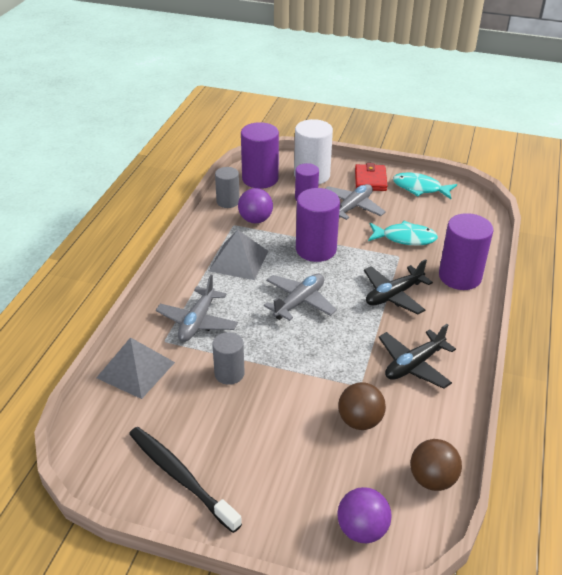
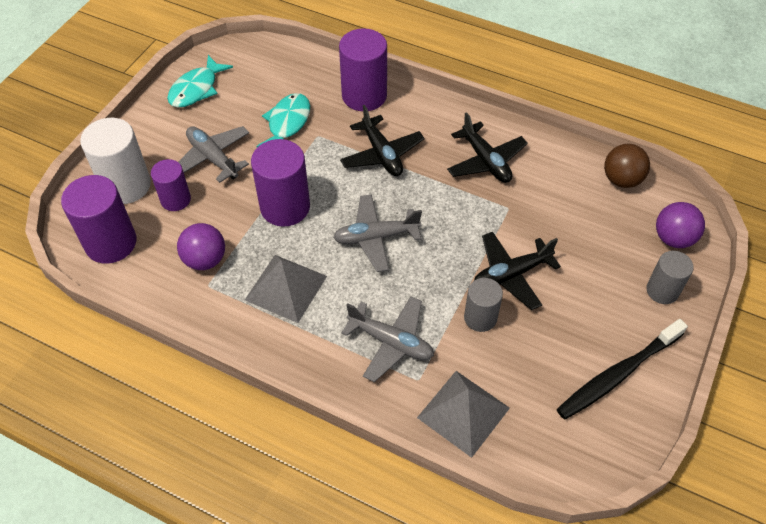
camera: 80 degrees left, 15 degrees up
(228, 201) = (152, 286): grey cylinder -> grey cylinder (662, 290)
(280, 392) = (511, 274): none -> black plane
(299, 302) = (375, 237): grey plane -> grey plane turned 60 degrees counterclockwise
(360, 421) = (554, 216): brown ball -> none
(370, 180) = (161, 129): red wallet -> none

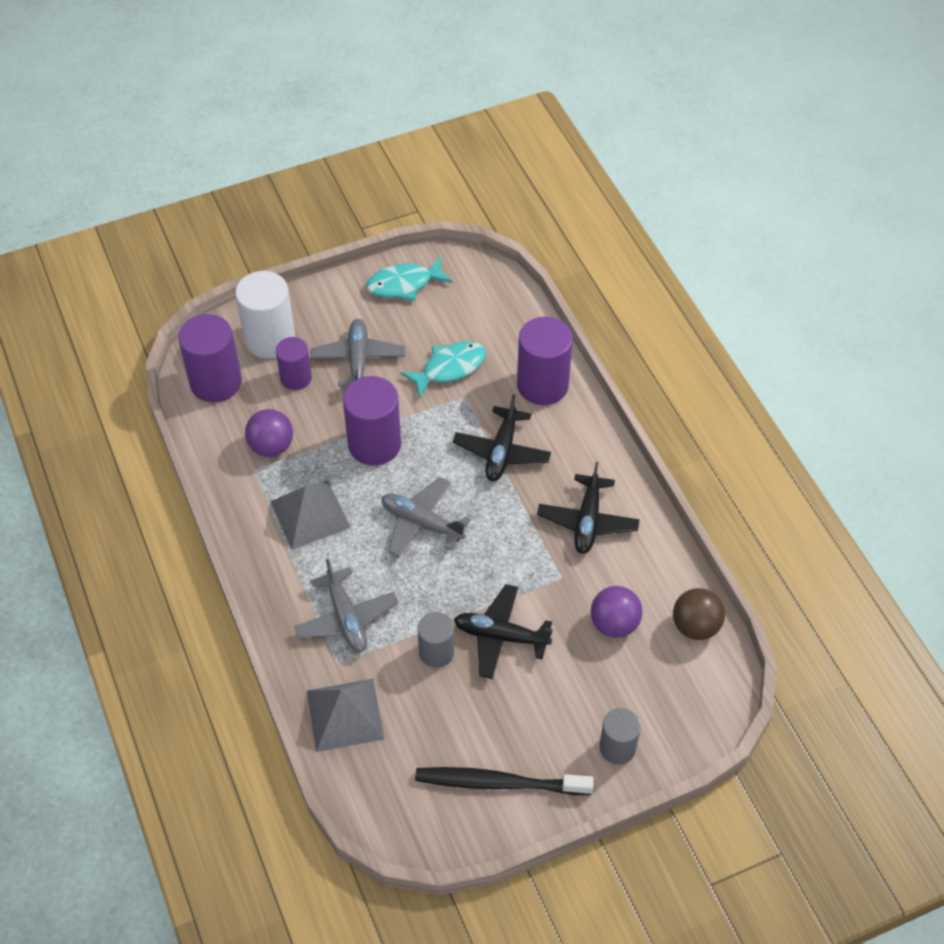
camera: 40 degrees right, 0 degrees up
(673, 238) = (682, 712): purple ball -> purple ball (614, 624)

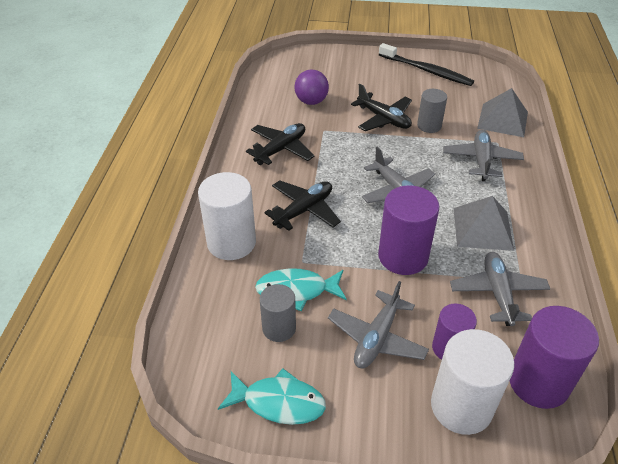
camera: 150 degrees left, 10 degrees down
(271, 446) = (497, 293): purple ball -> grey plane
(542, 385) = (231, 242): purple cylinder -> white cylinder
(617, 747) = (354, 62): grey cylinder -> grey cylinder (279, 328)
(695, 626) = (267, 86): brown ball -> none

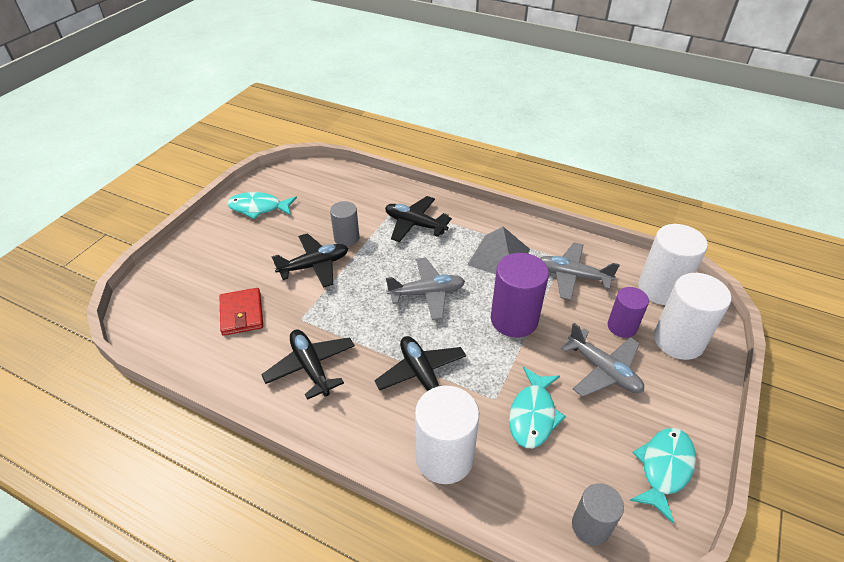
camera: 70 degrees left, 0 degrees up
(279, 328) = (577, 444): grey cylinder -> grey cylinder (590, 526)
(311, 101) = (242, 314): purple ball -> red wallet
(426, 70) = (259, 208): black toothbrush -> turquoise fish
(481, 160) = (415, 224): grey plane -> black plane
(503, 120) = (369, 191): grey pyramid -> none
(538, 382) = (661, 289): purple cylinder -> white cylinder

